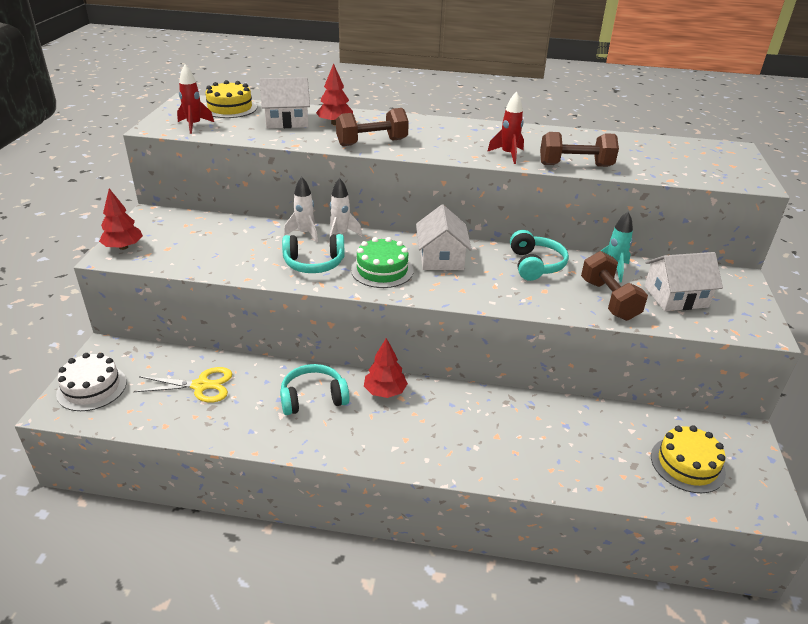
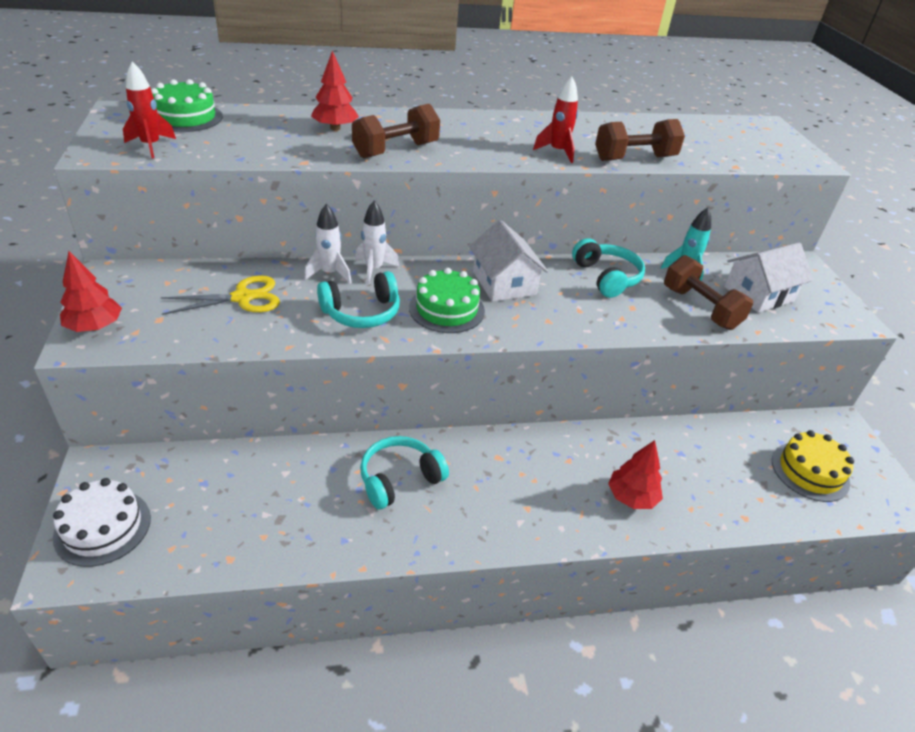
camera: 20 degrees left, 5 degrees up
(201, 386) = (252, 492): yellow scissors -> yellow scissors (242, 298)
(230, 108) = (186, 117): yellow cake -> green cake
(286, 121) = (272, 129): white house -> none
(385, 391) = (477, 453): red tree -> red tree (631, 497)

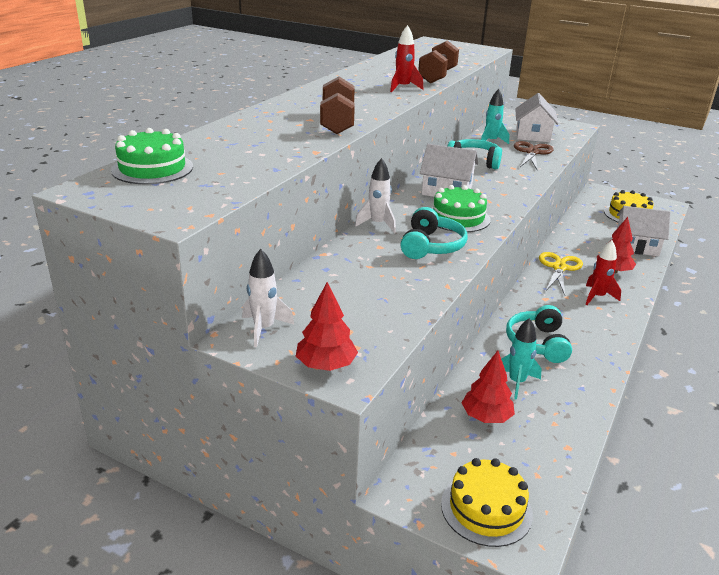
camera: 50 degrees left, 10 degrees down
(102, 527) = (486, 508): white cake -> yellow cake
(151, 146) = (196, 193): red rocket -> red rocket (597, 297)
(242, 298) = (357, 285): yellow scissors -> yellow scissors (559, 268)
(312, 486) = (516, 382): none -> turquoise rocket
(330, 273) = (363, 241): white rocket -> white rocket (264, 329)
(335, 128) = (267, 128): red tree -> red tree (486, 417)
(700, 308) = (532, 152): brown dumbbell -> brown scissors
(729, 502) = (636, 245): none -> white house

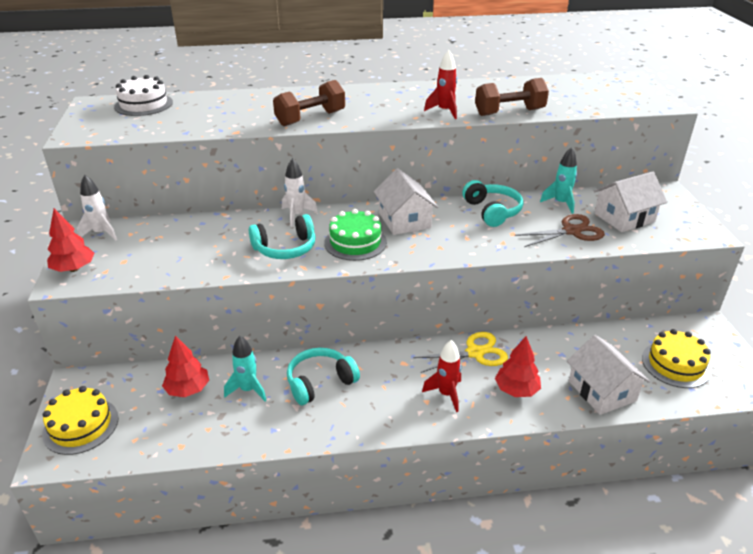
camera: 55 degrees right, 5 degrees up
(152, 168) = (143, 104): green cake -> white cake

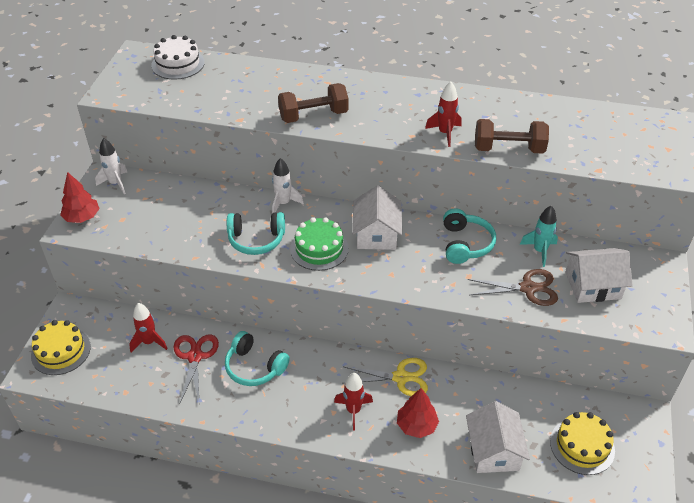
camera: 20 degrees right, 10 degrees up
(188, 389) = (149, 342): red tree -> red rocket
(248, 390) = (195, 356): turquoise rocket -> red scissors
(320, 382) = (254, 367): turquoise headphones -> turquoise headphones turned 135 degrees counterclockwise

